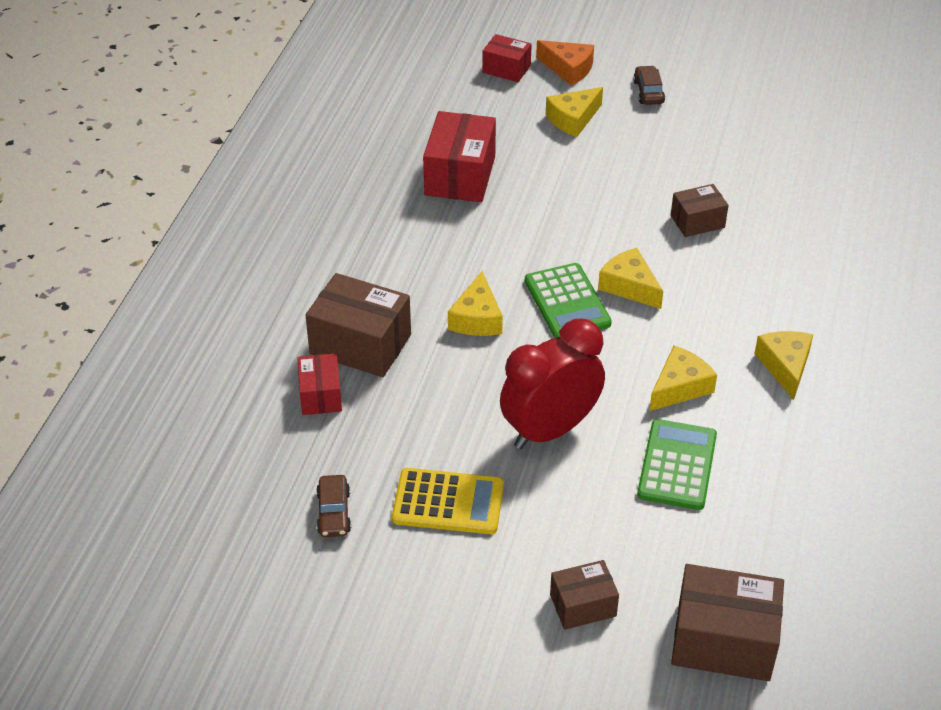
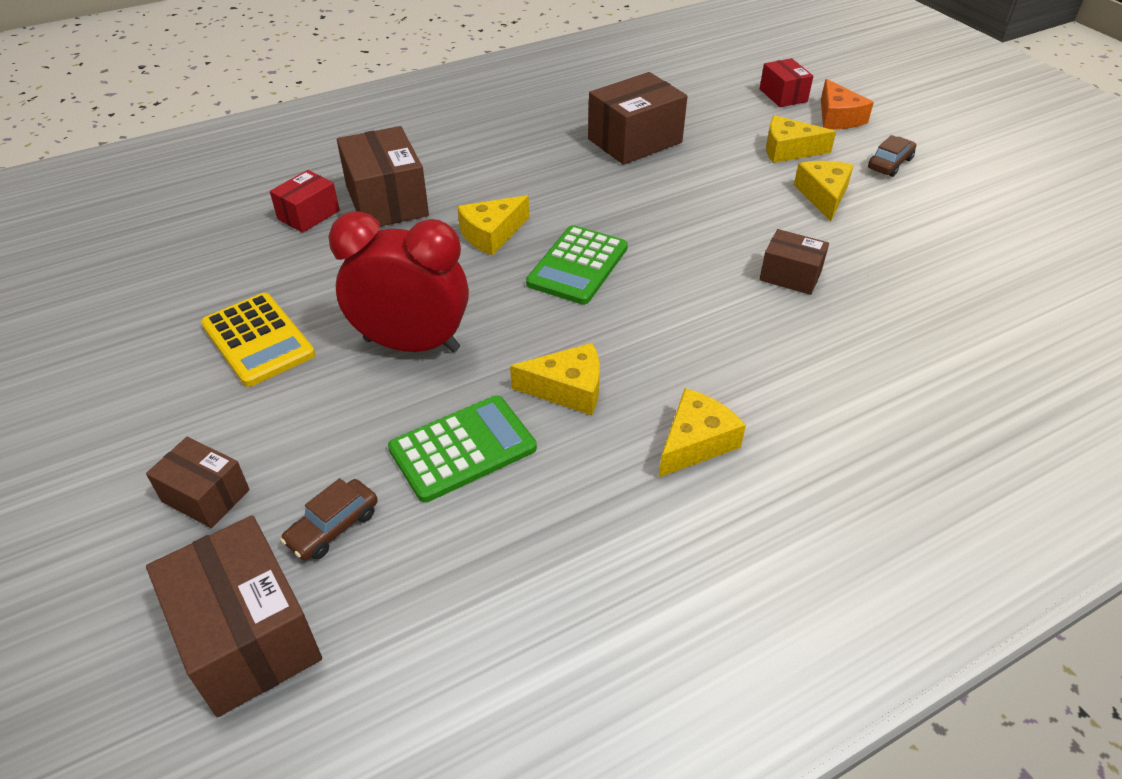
camera: 45 degrees right, 0 degrees up
(334, 513) = (184, 291): brown car -> brown car (333, 527)
(460, 176) = (634, 141): red box -> brown box
(629, 286) = (649, 286): yellow cheese -> yellow cheese (823, 196)

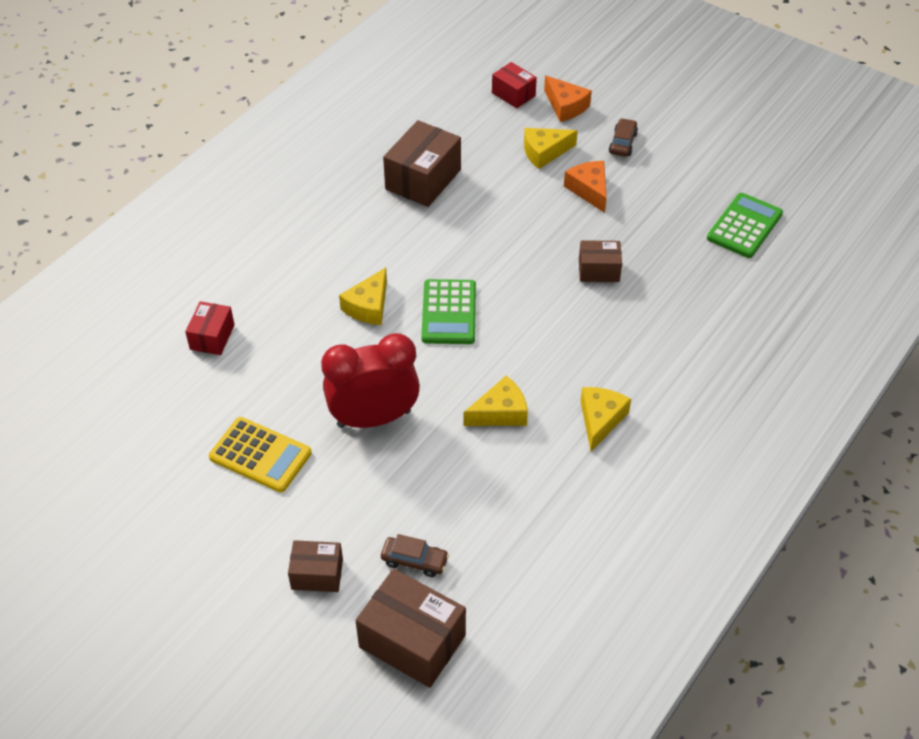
camera: 25 degrees left, 5 degrees up
(333, 527) = (414, 560): brown car -> brown car turned 90 degrees counterclockwise
(386, 201) = (265, 303): brown box -> none
(462, 448) = (459, 479): green calculator -> green calculator (744, 226)
(823, 196) = (589, 190): yellow cheese -> orange cheese

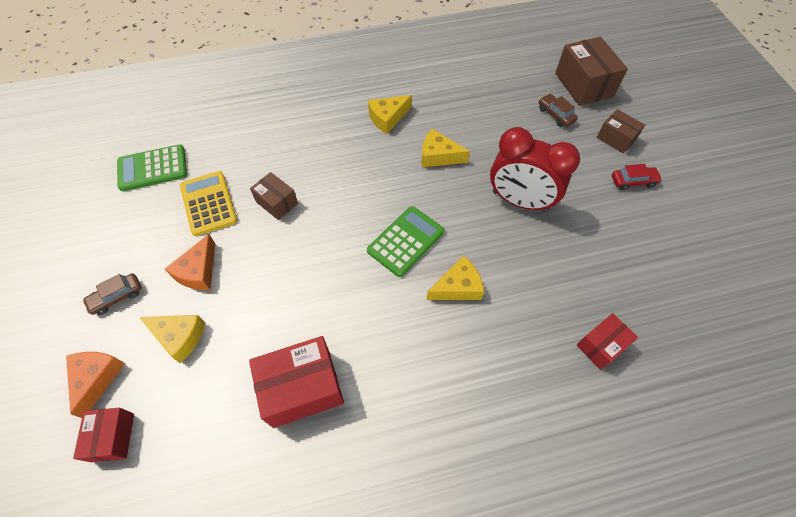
camera: 140 degrees left, 10 degrees up
(260, 455) = (612, 224): yellow calculator -> yellow calculator (208, 203)
(264, 524) = (633, 181): none -> red car
(423, 179) = (302, 388): brown box -> red box

